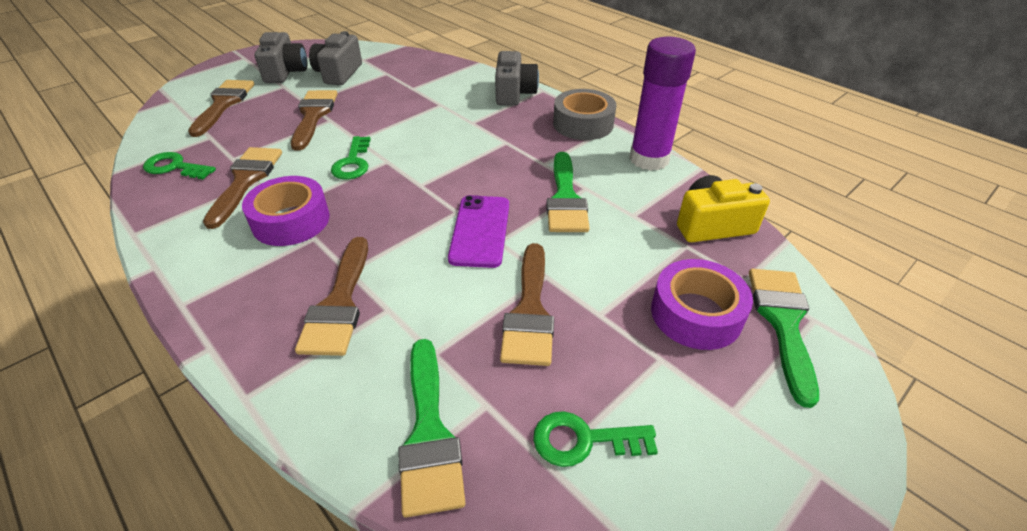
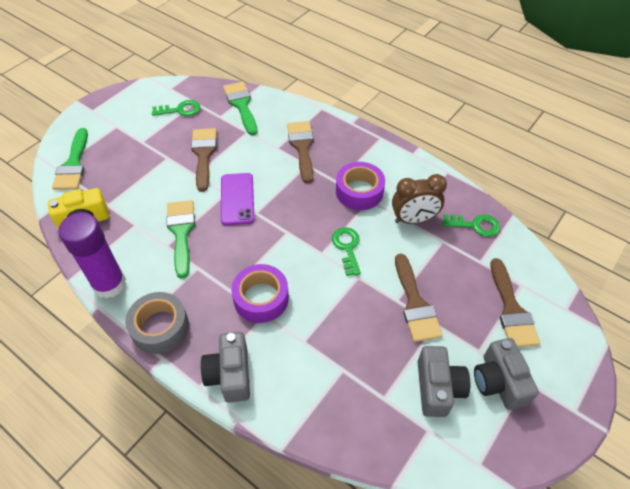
camera: 170 degrees right, 10 degrees up
(246, 181) = (413, 219): brown brush -> brown clock
(696, 314) = (117, 163): purple tape -> purple tape (261, 298)

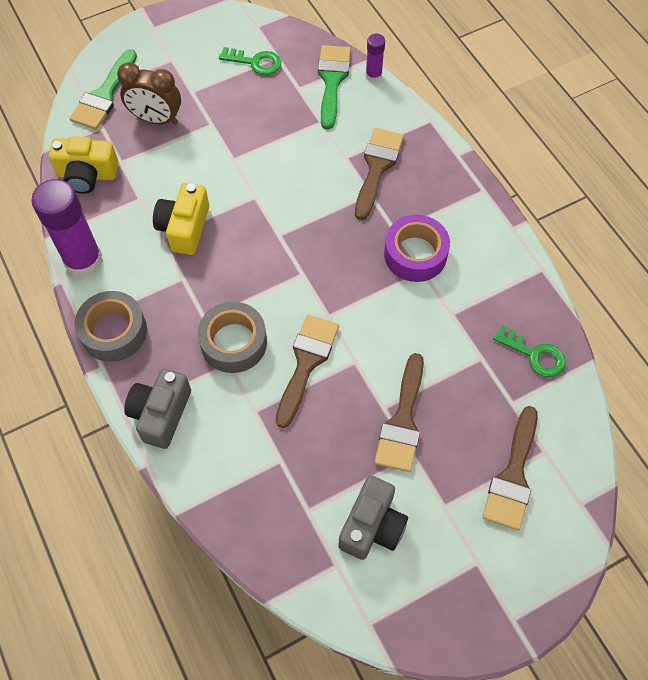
camera: 25 degrees right, 10 degrees up
(181, 232) = (184, 228): green brush -> yellow camera
(203, 154) = (254, 135): brown brush -> brown brush (306, 363)
(237, 199) = (266, 209): purple phone -> none
(261, 298) = (233, 342): purple tape -> grey tape
(268, 94) = (373, 75): none -> purple glue stick
(347, 247) = (361, 321): green key -> none
(413, 219) = (461, 317): brown clock -> brown clock (156, 119)
(499, 382) = (445, 550): grey camera -> none

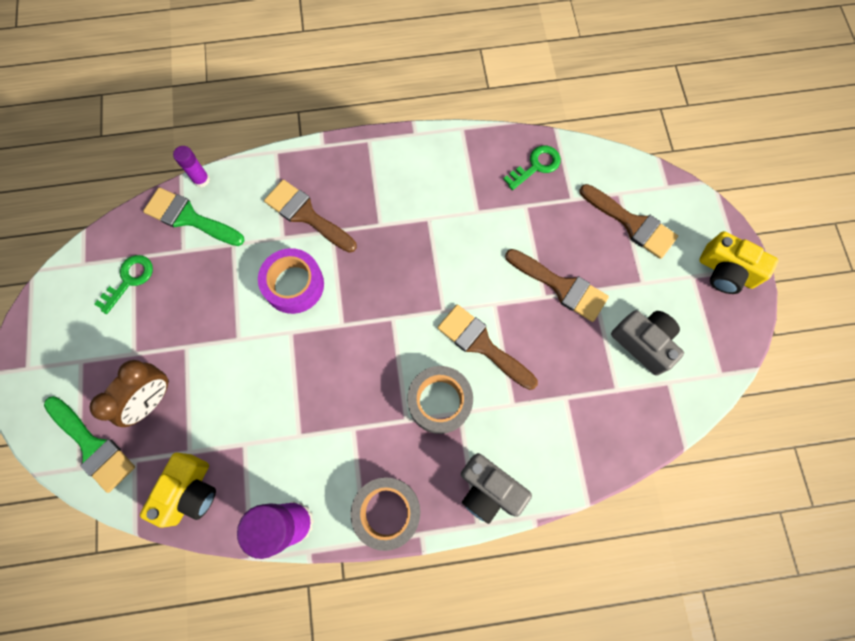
camera: 70 degrees left, 10 degrees up
(184, 228) = (297, 410): yellow camera -> yellow camera (726, 271)
(415, 254) = (409, 217): purple tape -> purple tape (294, 285)

